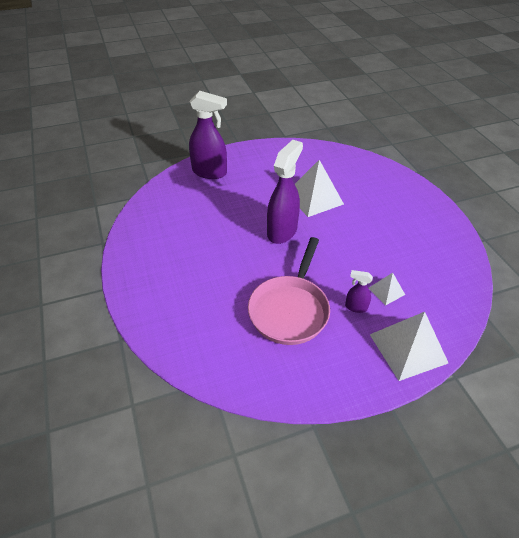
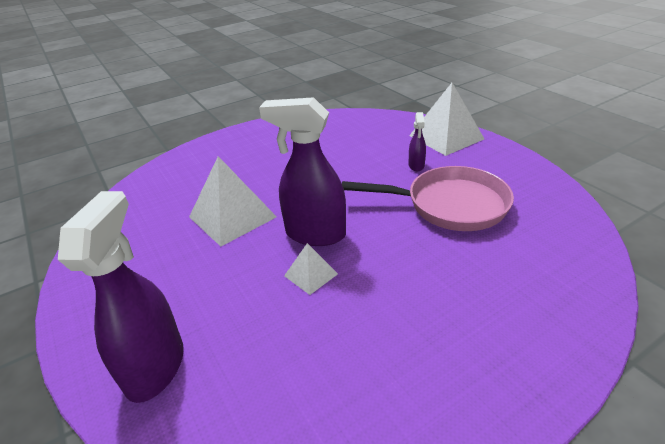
camera: 100 degrees left, 10 degrees down
(386, 291) = (383, 152): white pyramid -> white pyramid (311, 275)

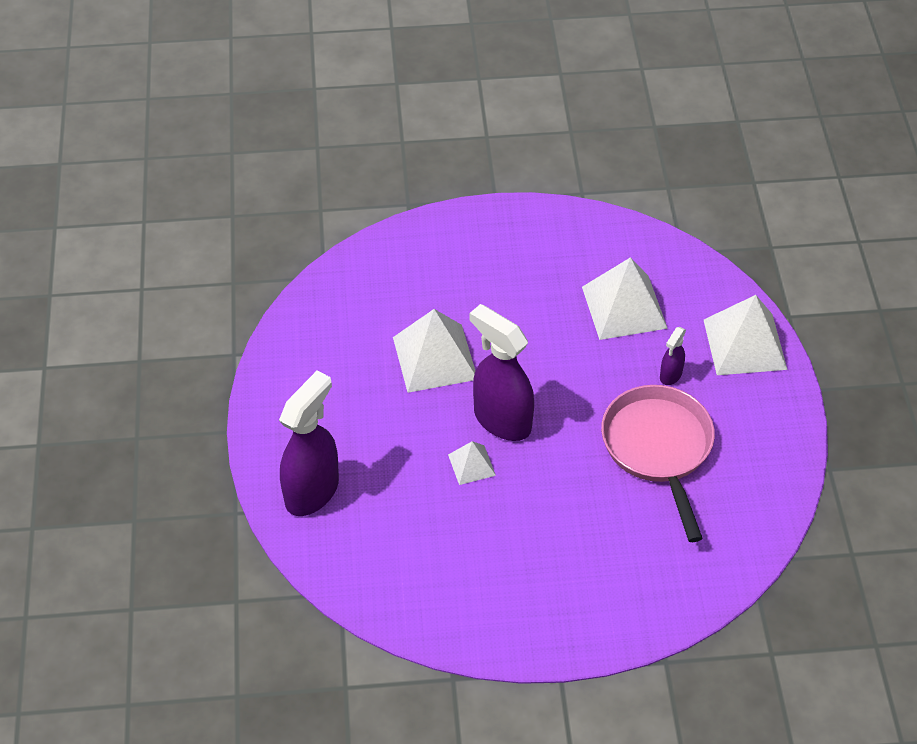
camera: 25 degrees right, 15 degrees up
(353, 146) = (624, 307): none -> white pyramid
(450, 205) = (658, 448): pink pan -> pink pan turned 135 degrees counterclockwise

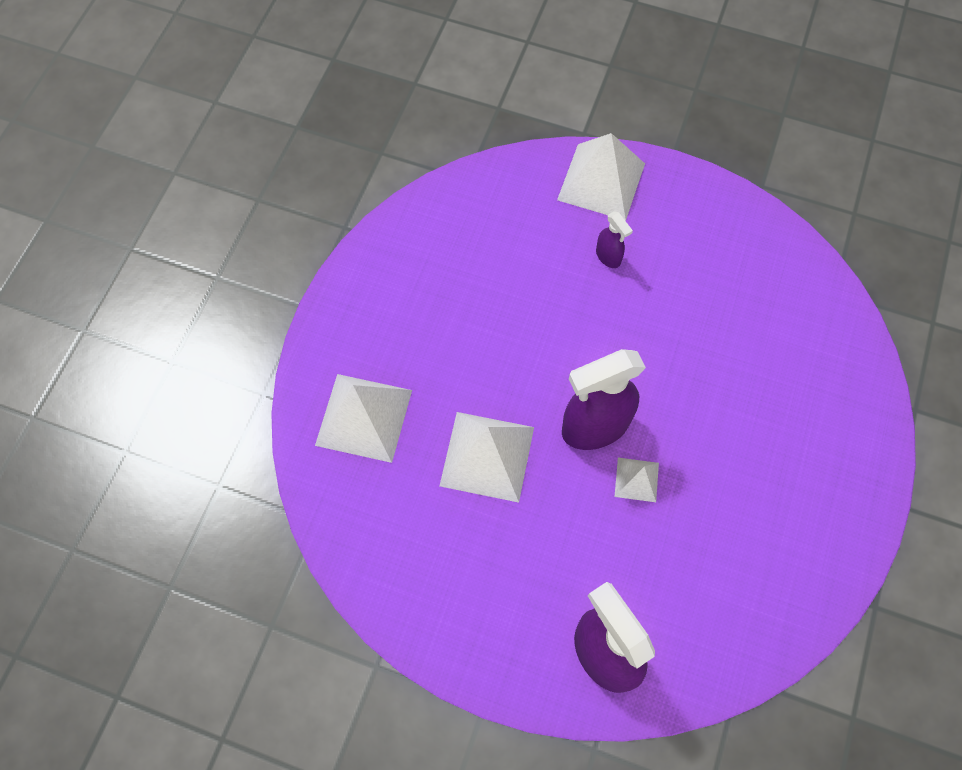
camera: 65 degrees left, 15 degrees up
(624, 307) = (509, 257): white pyramid -> white pyramid (364, 417)
(658, 448) = (687, 306): pink pan -> none

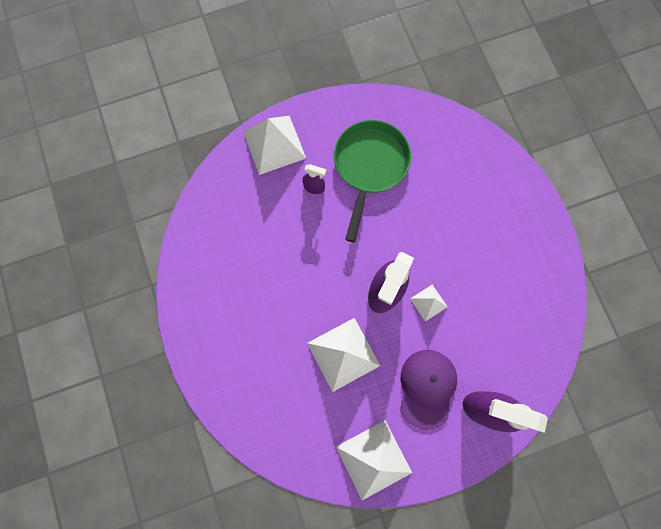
camera: 40 degrees left, 10 degrees up
(364, 417) = (259, 388): white pyramid -> white pyramid (373, 459)
(552, 572) = (427, 388): none -> purple cap
(693, 281) = (369, 166): none -> green pan

